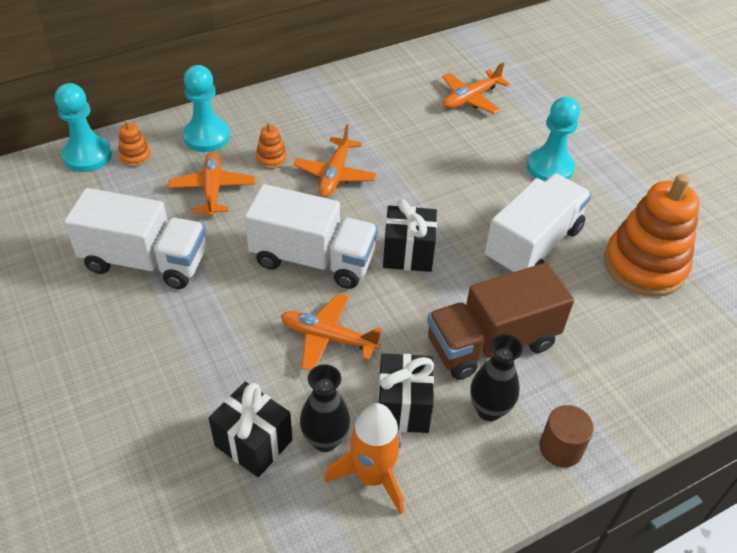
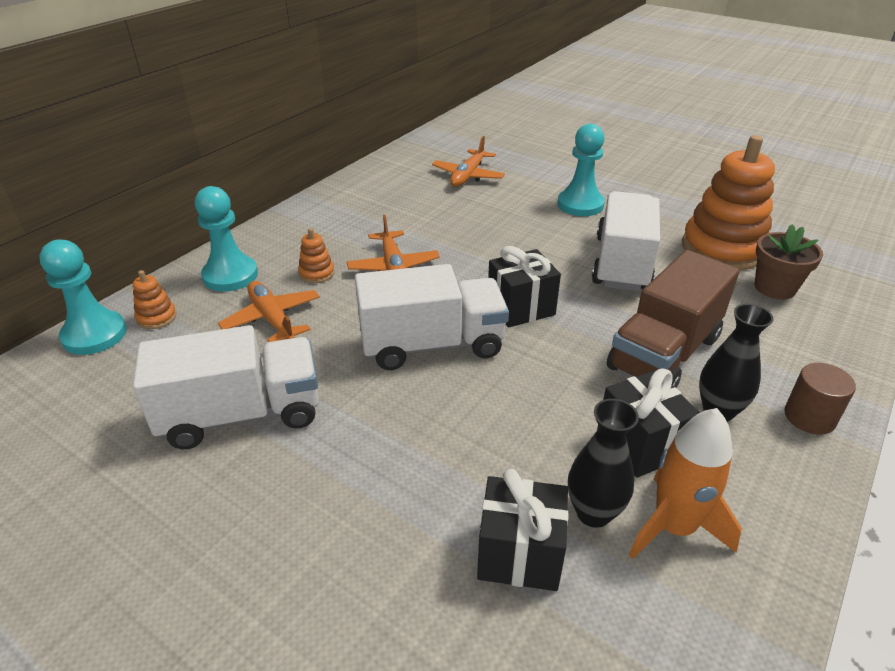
camera: 25 degrees left, 10 degrees down
(327, 337) = (508, 410): orange plane -> none
(654, 324) = (774, 288): none -> brown flower pot

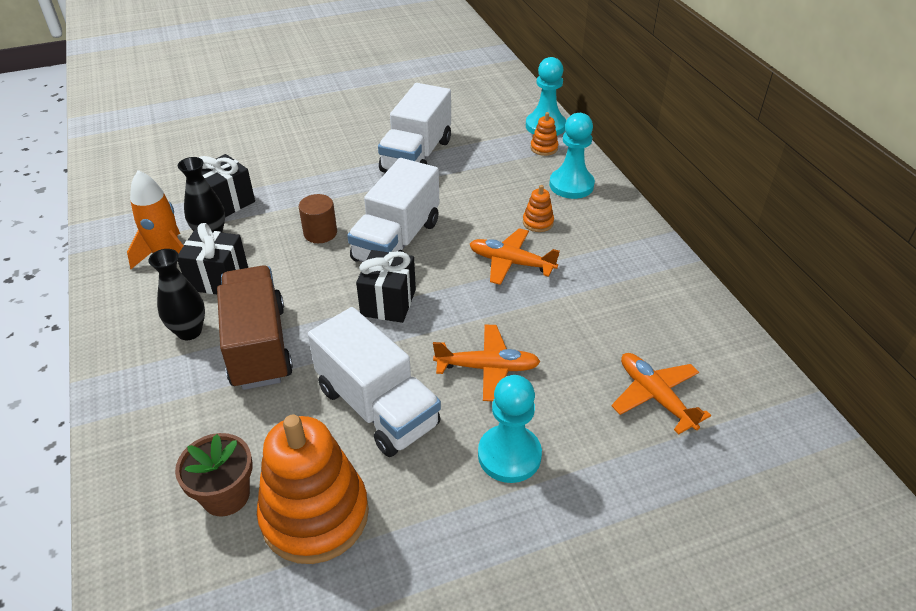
camera: 125 degrees right, 5 degrees up
(272, 319) = (497, 188): orange plane -> orange plane (488, 368)
(809, 417) = (127, 372): brown cylinder -> brown cylinder (320, 233)

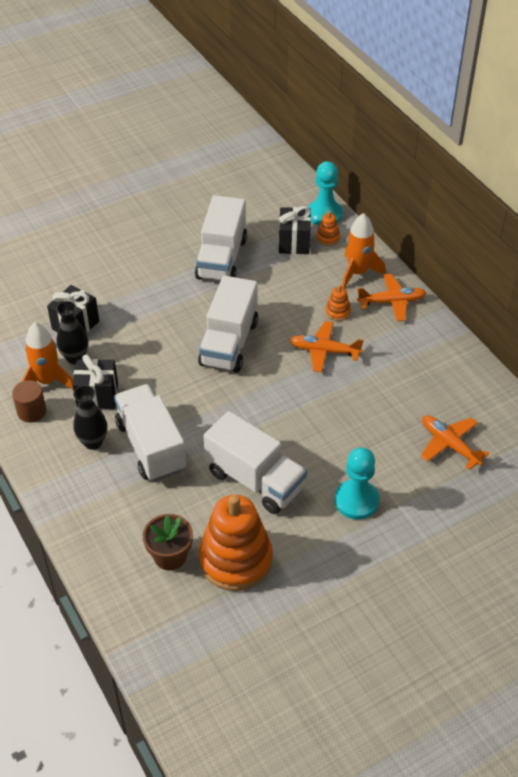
camera: 10 degrees left, 5 degrees up
(258, 346) = (151, 446): brown truck -> white truck
(320, 233) = (164, 344): brown cylinder -> brown cylinder (31, 411)
(388, 302) = (238, 398): black gift -> black gift (294, 242)
(488, 368) = (327, 440): orange plane -> orange plane (392, 302)
(571, 185) = (357, 273): turquoise pawn -> orange rocket

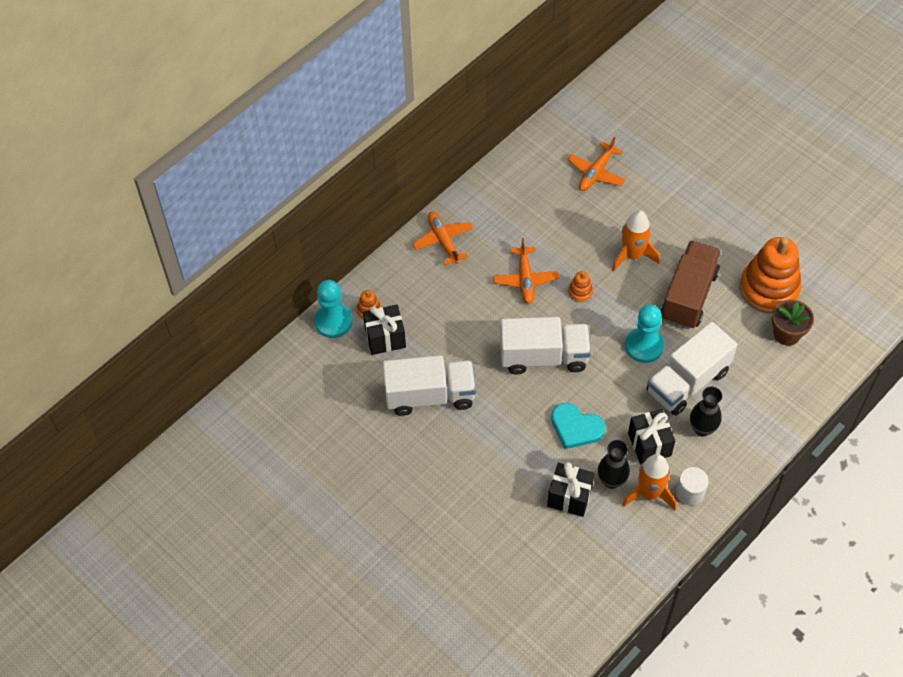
camera: 105 degrees left, 10 degrees up
(31, 411) = (690, 492): brown cylinder -> white cylinder
(142, 347) = (576, 427): none -> turquoise heart
(255, 480) = (688, 296): white truck -> brown truck
(337, 312) = (471, 280): orange stacking toy -> orange stacking toy (580, 292)
(356, 501) = (678, 223): turquoise pawn -> turquoise pawn (644, 346)
(357, 273) = (412, 275): orange rocket -> orange rocket (632, 255)

